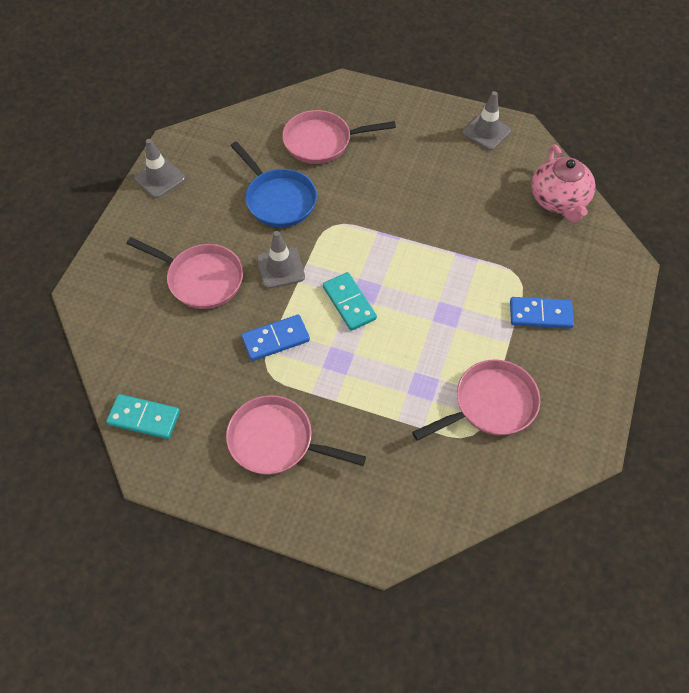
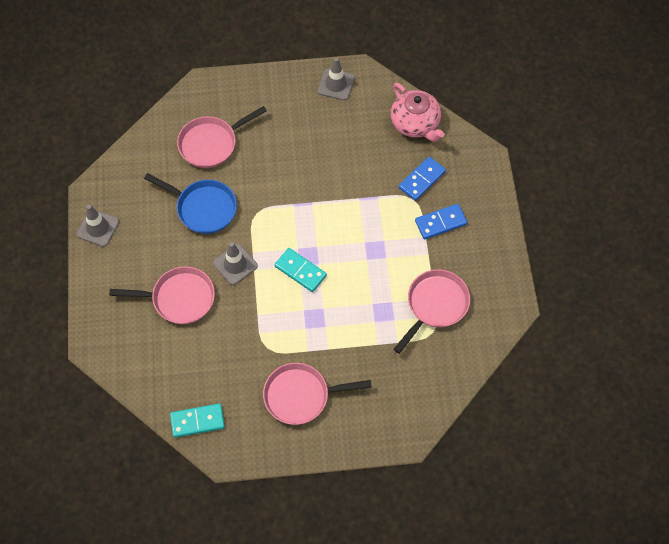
camera: 25 degrees left, 5 degrees up
(276, 339) = (261, 322): blue domino -> blue domino (422, 180)

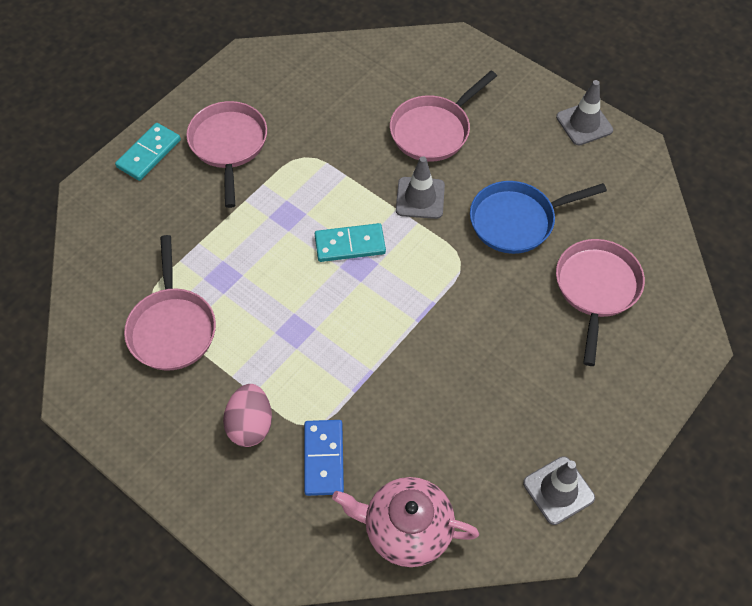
camera: 135 degrees right, 5 degrees down
(197, 421) = (299, 61): turquoise domino -> turquoise domino (149, 153)
(301, 395) = (228, 145): pink pan -> pink pan turned 45 degrees counterclockwise
(441, 223) = (250, 425): blue domino -> pink egg

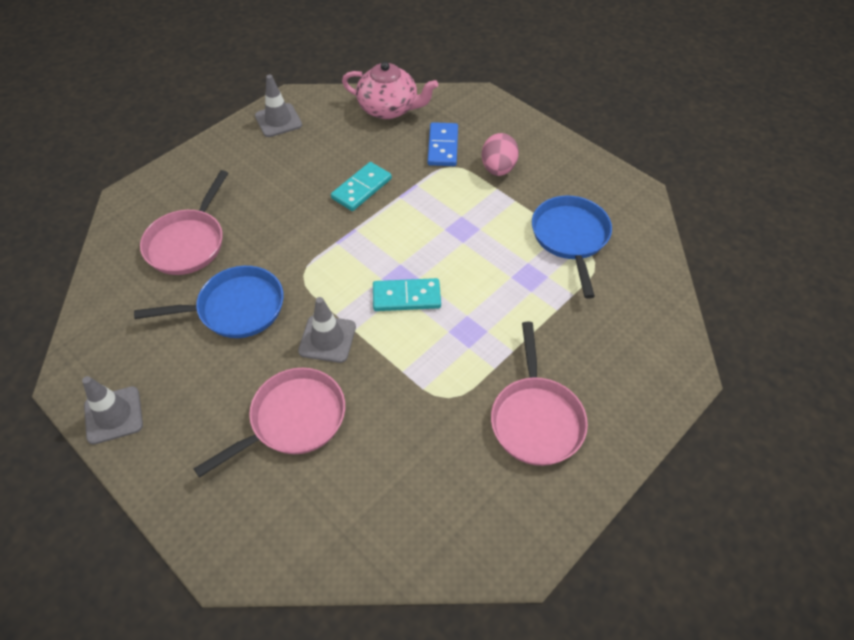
camera: 175 degrees left, 5 degrees down
(149, 153) = (628, 415): turquoise domino -> turquoise domino (361, 188)
(172, 327) = (570, 238): pink pan -> blue pan

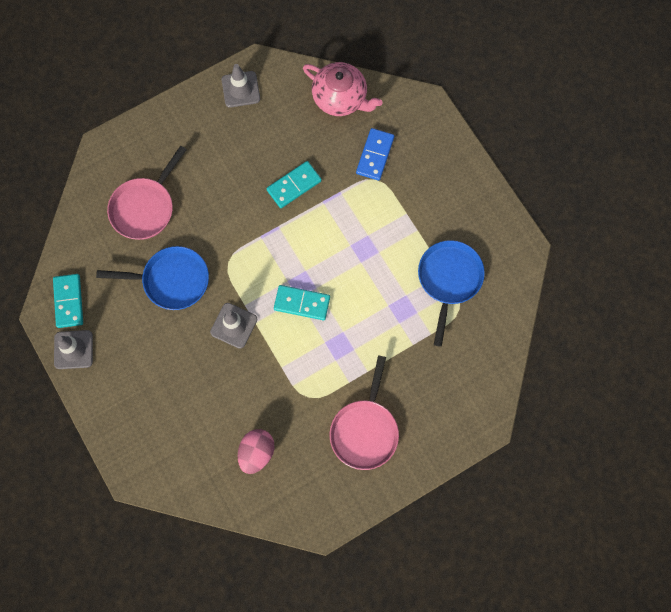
camera: 15 degrees right, 20 degrees up
(101, 360) = (69, 301): none -> turquoise domino
(292, 420) = (195, 386): pink pan -> none
(498, 169) = (414, 192): pink egg -> pink egg (256, 453)

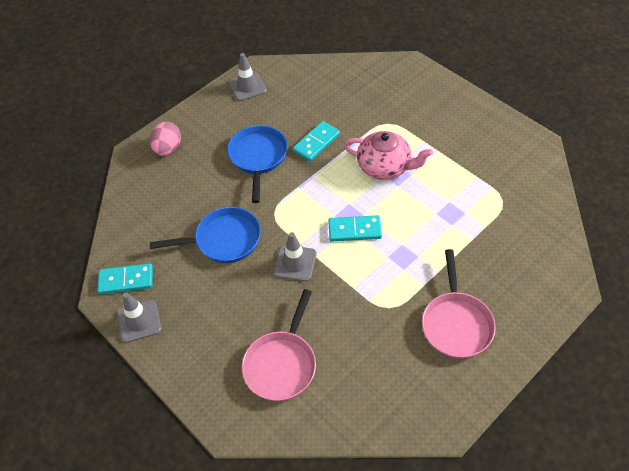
camera: 10 degrees left, 20 degrees down
(69, 301) = (126, 280): turquoise domino -> turquoise domino turned 75 degrees counterclockwise
(145, 207) = (184, 188): pink pan -> pink pan (282, 364)
(256, 453) = (354, 371): pink egg -> pink egg (168, 149)
(340, 98) = (335, 75): pink teapot -> pink teapot (385, 167)
(375, 155) = (380, 107): blue domino -> none
(449, 280) = (483, 181): blue pan -> blue pan (258, 158)

